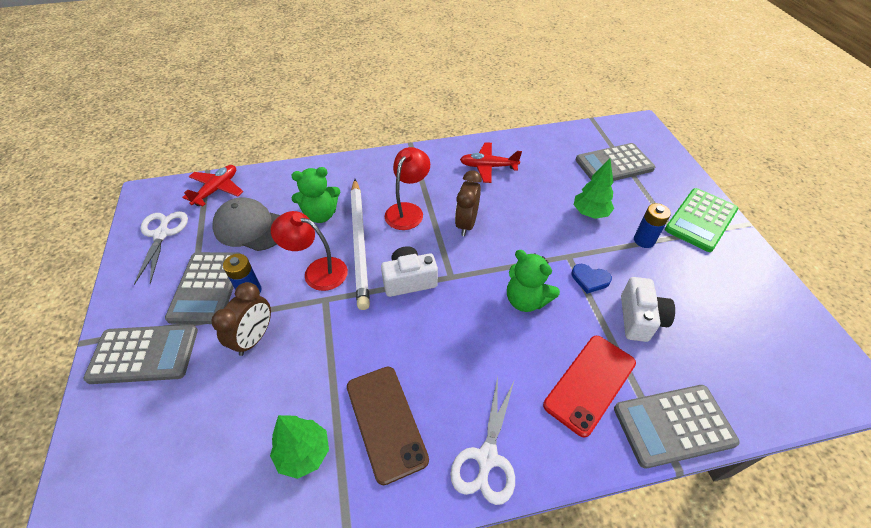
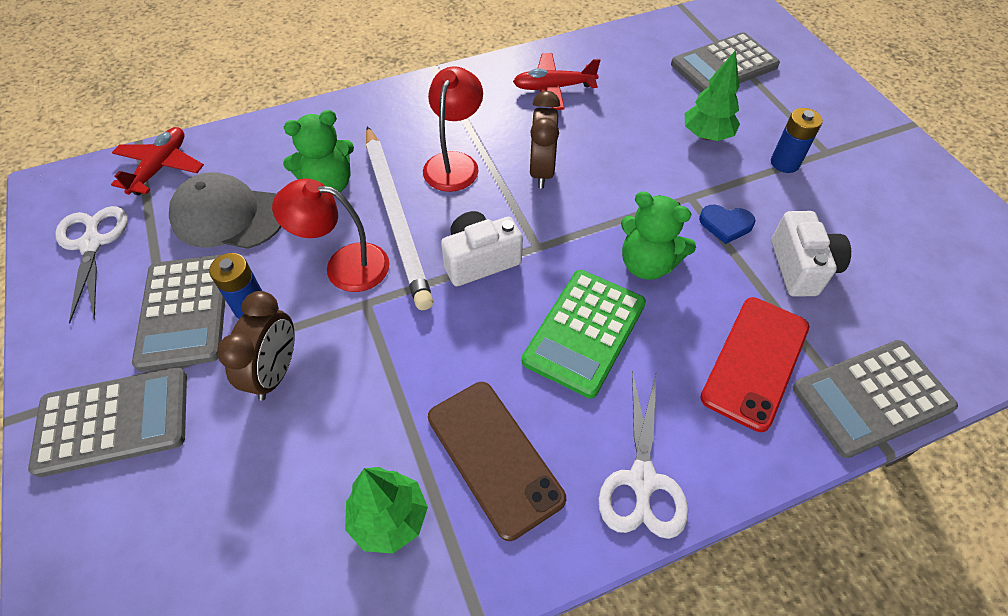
camera: 10 degrees left, 5 degrees up
(701, 220) = (852, 126): green calculator -> green calculator (584, 332)

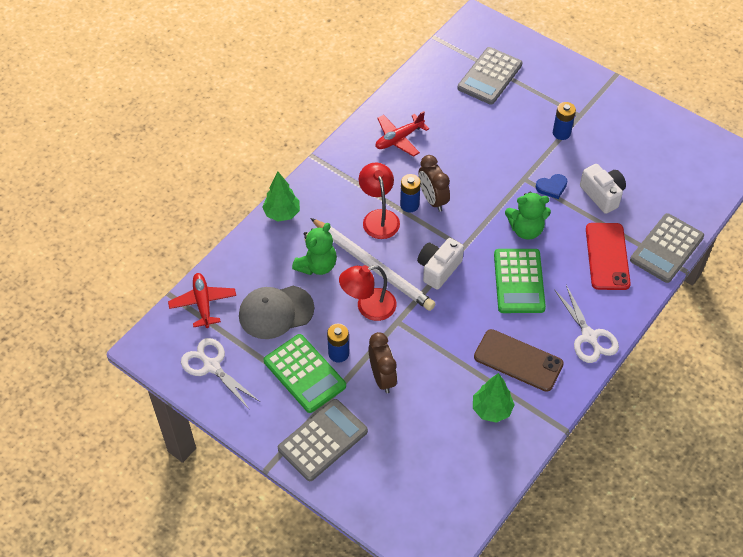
camera: 30 degrees left, 0 degrees up
(184, 312) = (304, 373): grey calculator -> green calculator
(506, 165) = (409, 205): none -> blue battery
(706, 135) = (509, 133): green tree -> green tree (282, 213)

